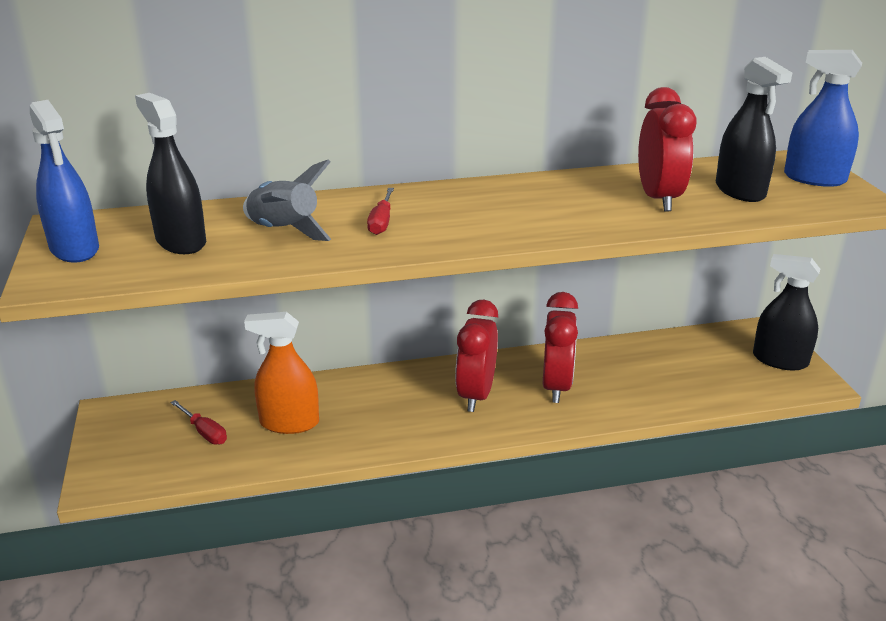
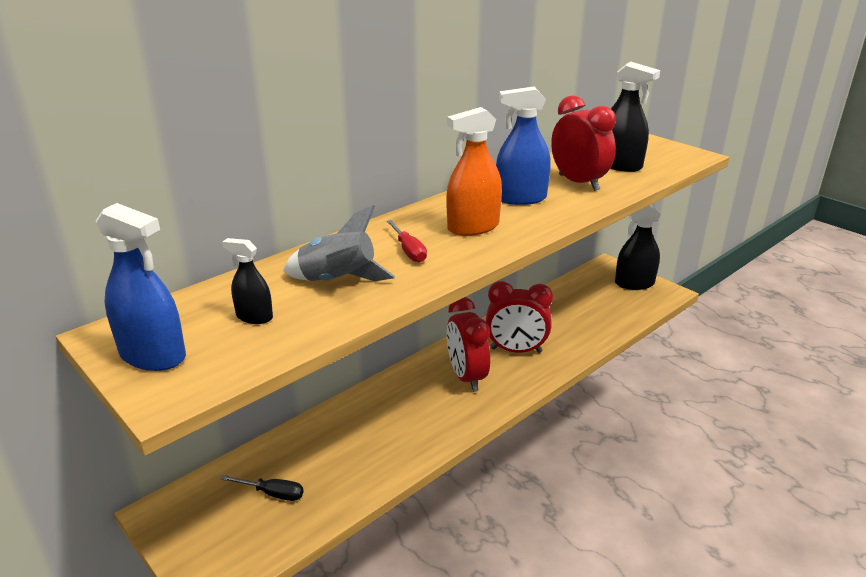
camera: 30 degrees left, 0 degrees up
(181, 241) = (254, 317): black spray bottle -> black spray bottle, size x0.58
(204, 432) = (272, 493): red screwdriver -> black screwdriver
(289, 423) = (341, 455): orange spray bottle -> orange spray bottle (473, 227)
(556, 386) = (516, 350): red clock -> red clock turned 120 degrees clockwise
(814, 178) = (650, 147): blue spray bottle -> blue spray bottle (520, 198)

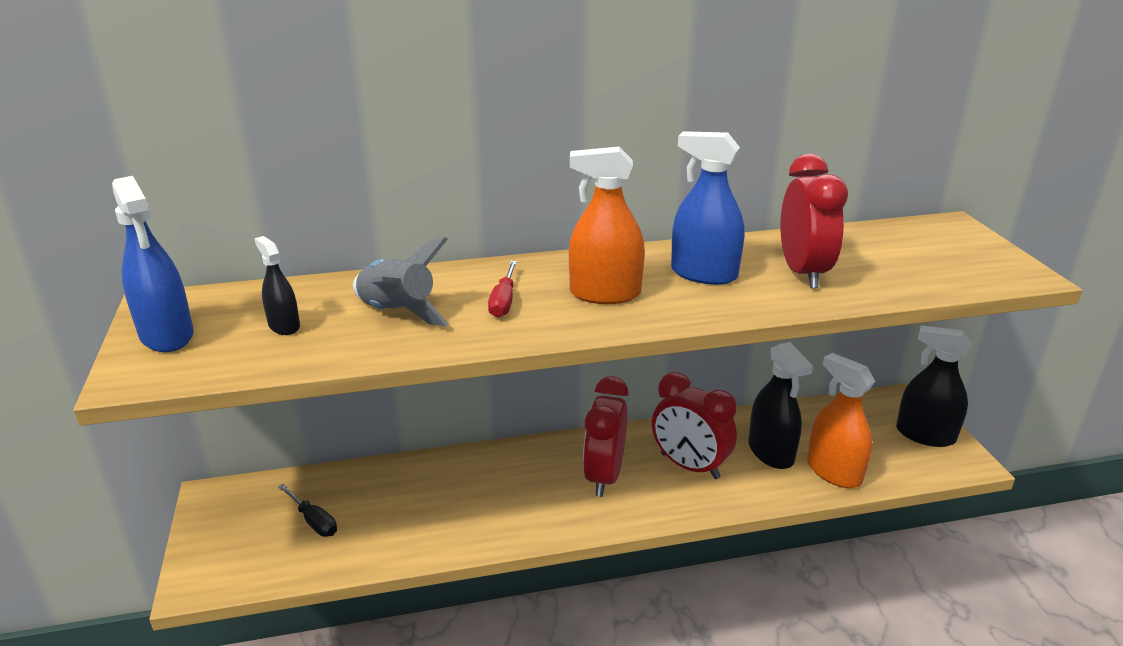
camera: 30 degrees right, 0 degrees up
(604, 323) = (834, 472): none -> orange spray bottle
(619, 165) = (890, 263): black spray bottle -> black spray bottle (771, 452)

